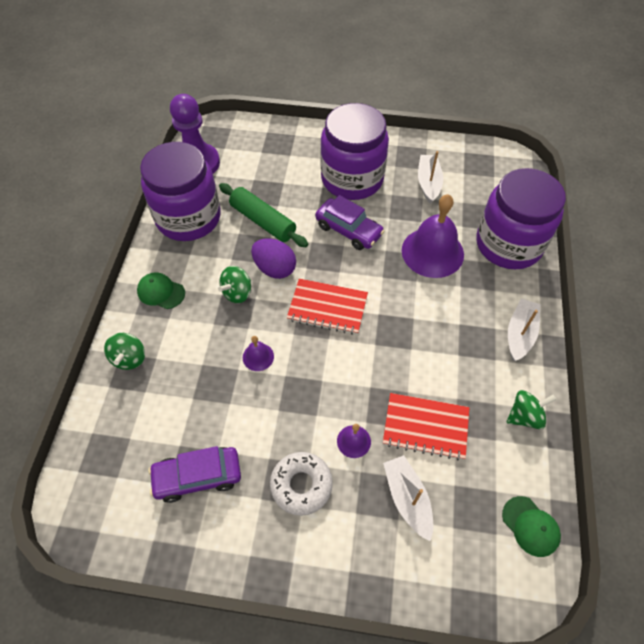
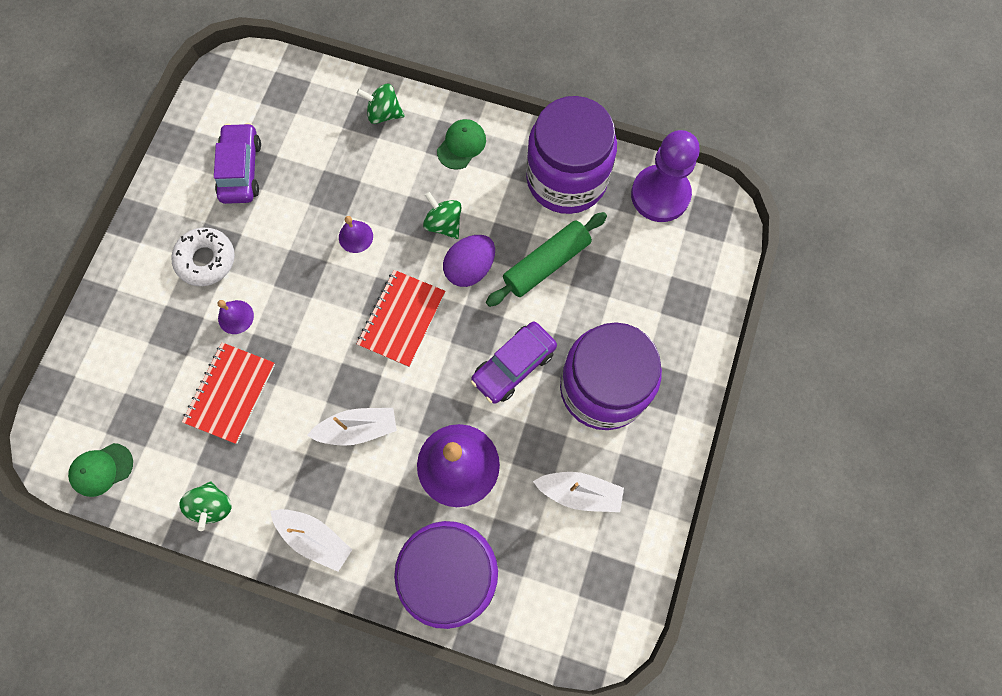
camera: 100 degrees right, 15 degrees up
(407, 498) = (164, 356): white boat -> white boat (358, 429)

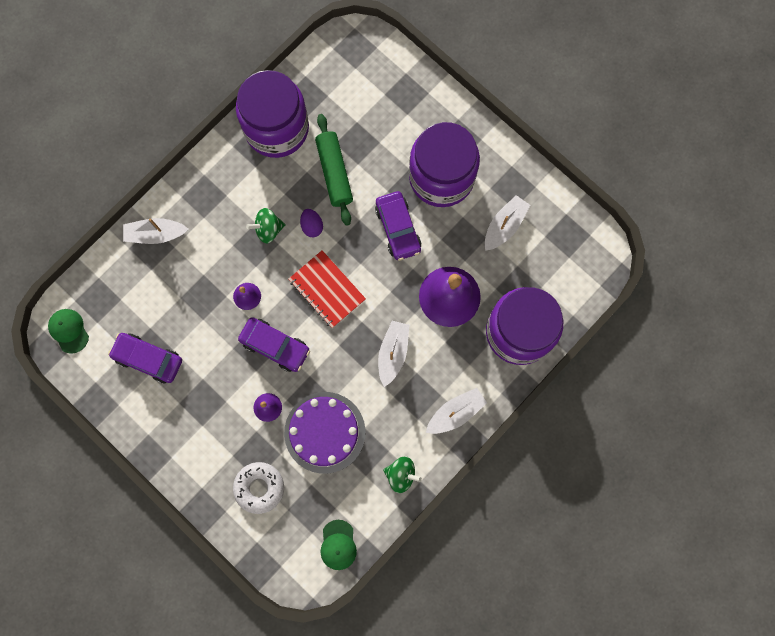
camera: 65 degrees left, 5 degrees up
(206, 260) = (211, 412): white donut -> white donut (259, 487)
(230, 393) = (324, 432): red notebook -> purple cake
(310, 293) = (275, 346): none -> purple car
(384, 113) = (155, 234): green spinning top -> white boat
(461, 145) = (211, 189): green cap -> green cap (69, 330)
(470, 268) = (312, 226): purple egg -> purple egg, size x0.64
(660, 195) = (321, 71): purple pawn -> none

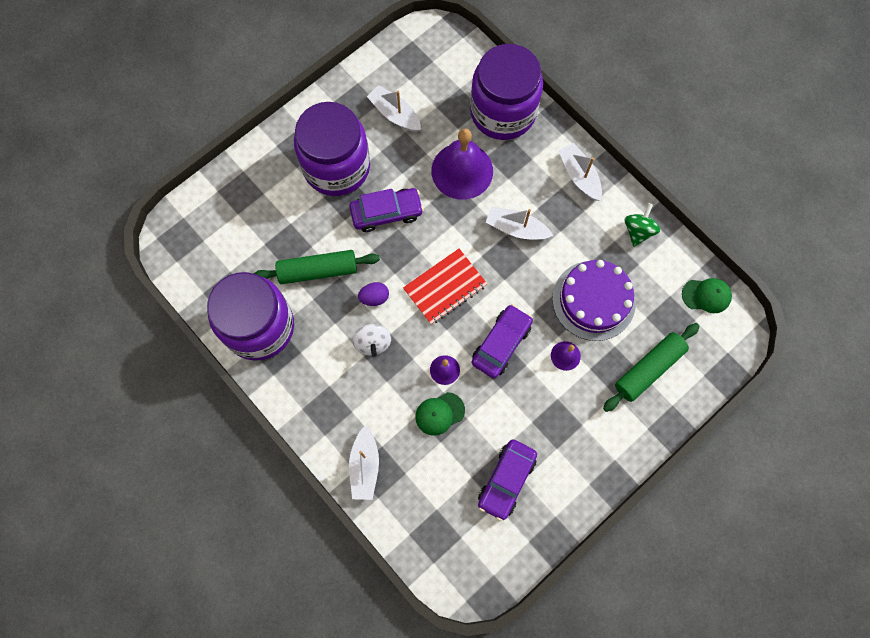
camera: 85 degrees left, 5 degrees down
(69, 330) = (468, 571): green cap -> green cap (439, 413)
(259, 487) = (648, 369): white donut -> green rolling pin
(268, 229) = (373, 343): green spinning top -> white spinning top

